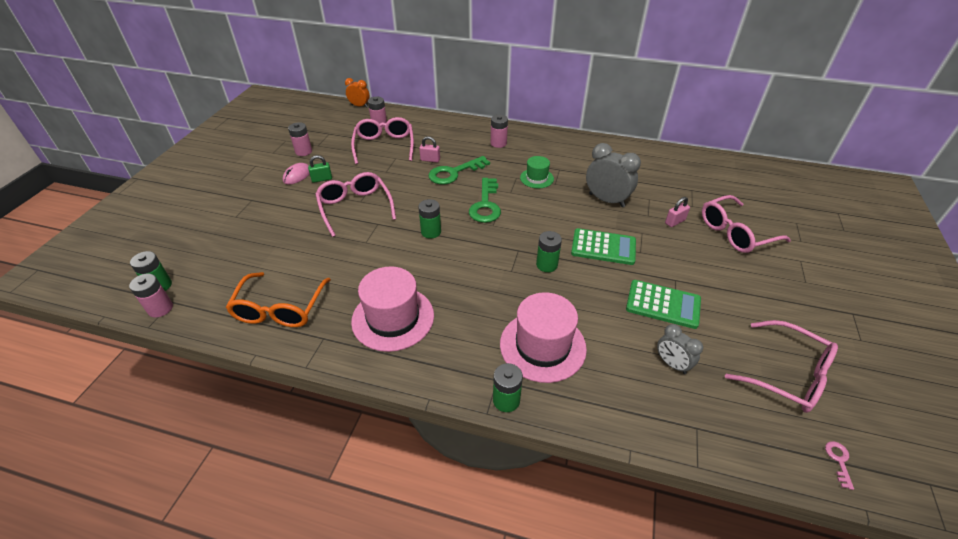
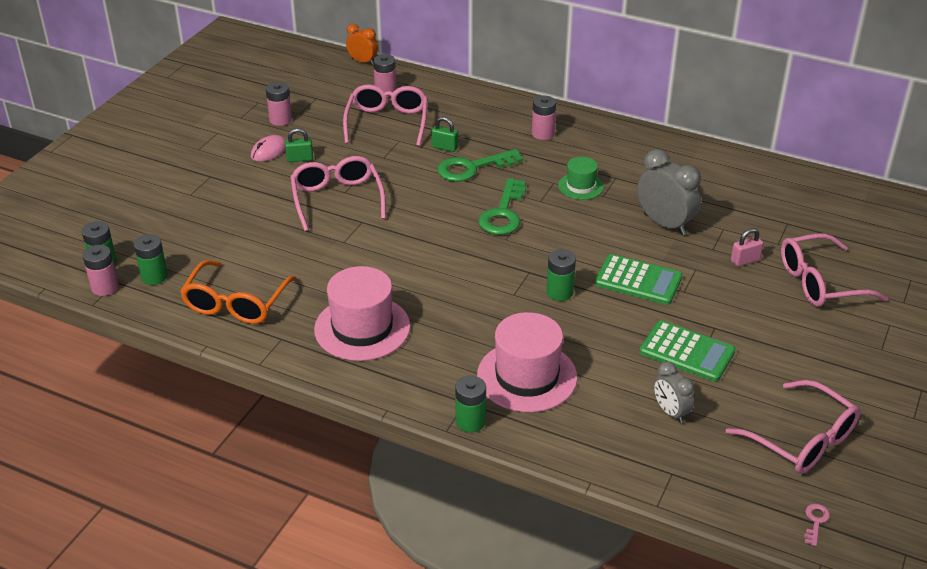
camera: 10 degrees right, 5 degrees down
(430, 160) = (444, 147): pink padlock -> green padlock
(431, 232) = (426, 238): green battery -> green battery (154, 276)

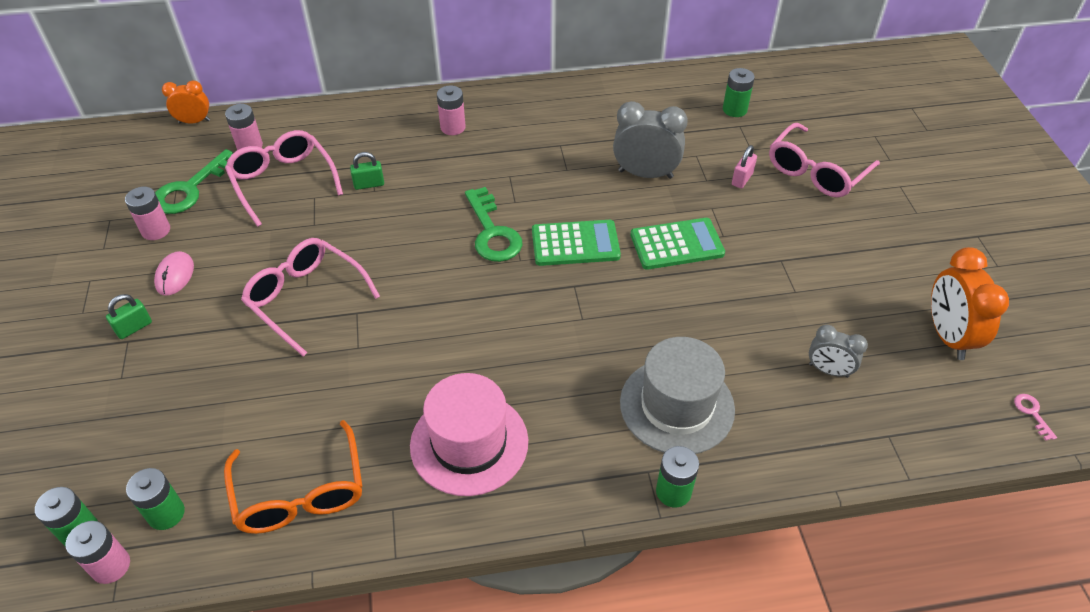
camera: 35 degrees left, 10 degrees up
(300, 159) = (220, 268): green padlock -> green padlock (134, 327)
(472, 168) = (417, 195): green key -> green key (191, 188)
(527, 376) = (677, 405): pink hat -> grey hat
(559, 292) = (621, 294): green battery -> green battery (734, 109)
(580, 186) = (538, 168): green hat -> none
(687, 352) = (783, 298): green calculator -> green calculator (575, 243)
(802, 440) = (947, 336): pink glasses -> orange clock

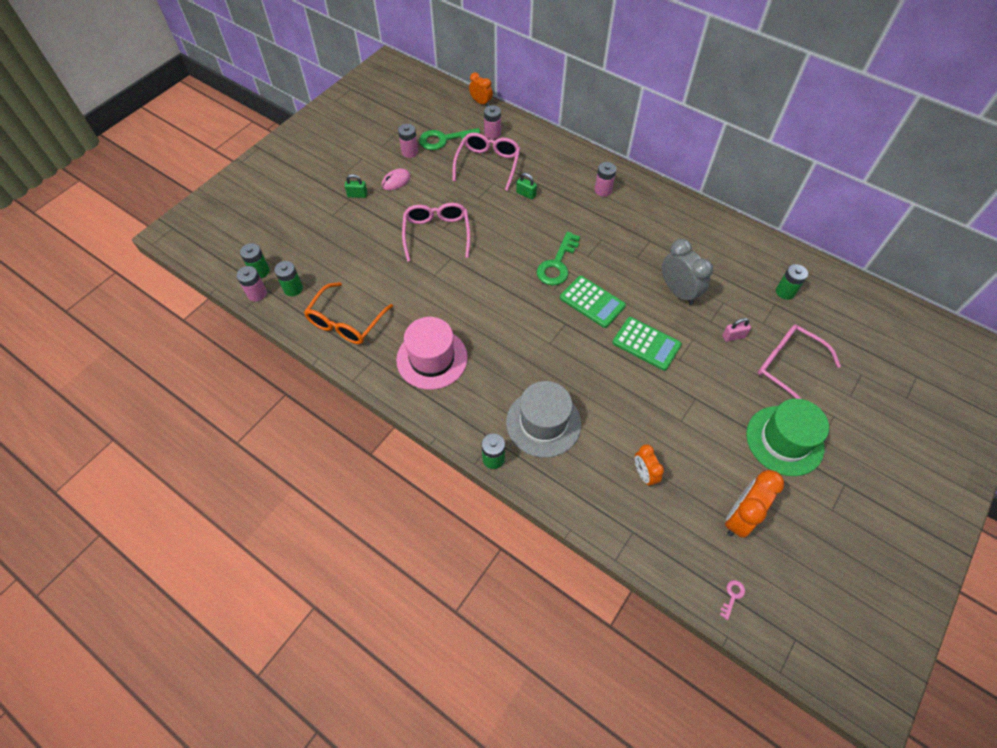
camera: 45 degrees right, 10 degrees up
(816, 172) = (787, 366): pink glasses -> pink glasses turned 45 degrees clockwise
(828, 370) = (644, 474): grey clock -> orange clock
(893, 237) = (784, 440): none -> green hat

